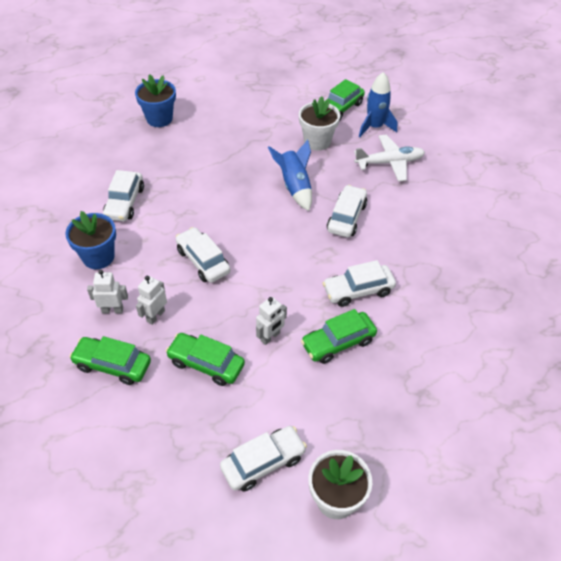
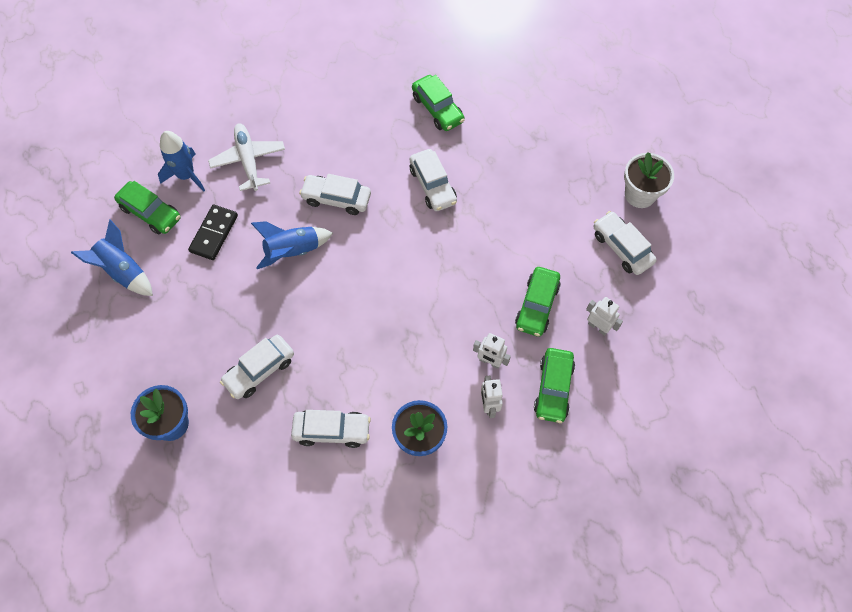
camera: 95 degrees left, 15 degrees up
(203, 261) = (412, 329): white car -> white car (259, 370)
(270, 337) = (498, 255): white robot -> white robot (598, 327)
(289, 96) = (123, 271): none -> blue rocket
(317, 141) = (214, 233): white flower pot -> black domino
(338, 342) = (495, 199): green car -> green car (437, 109)

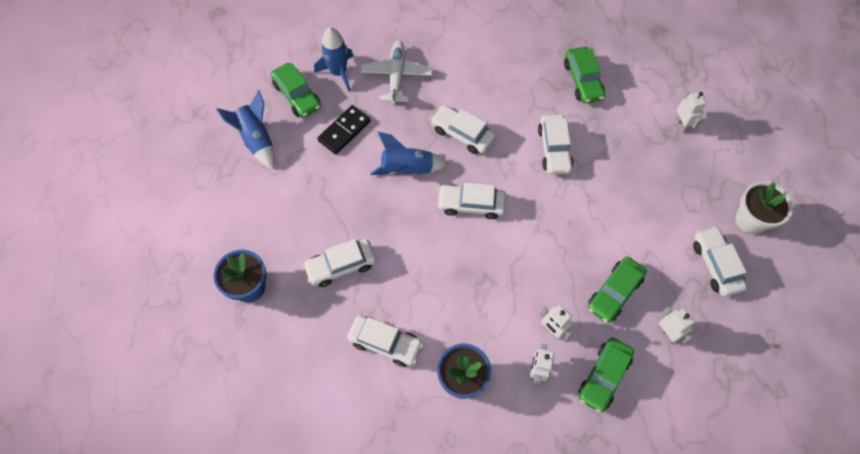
camera: 20 degrees right, 0 degrees up
(369, 266) = (471, 204): none -> white car
(547, 123) = (682, 124): none -> white robot

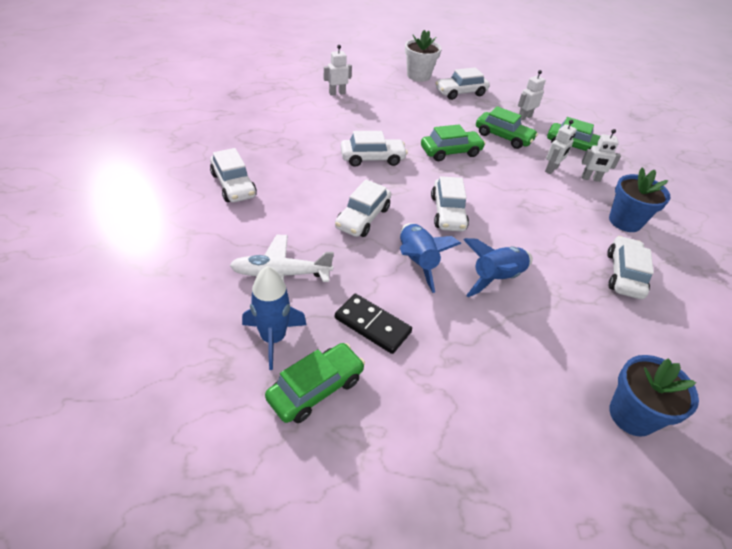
camera: 100 degrees left, 20 degrees down
(256, 139) = (402, 438): blue rocket -> blue rocket (496, 278)
(341, 266) = (559, 317): white car -> white car (233, 185)
(583, 80) = (290, 137): green car -> green car (450, 152)

